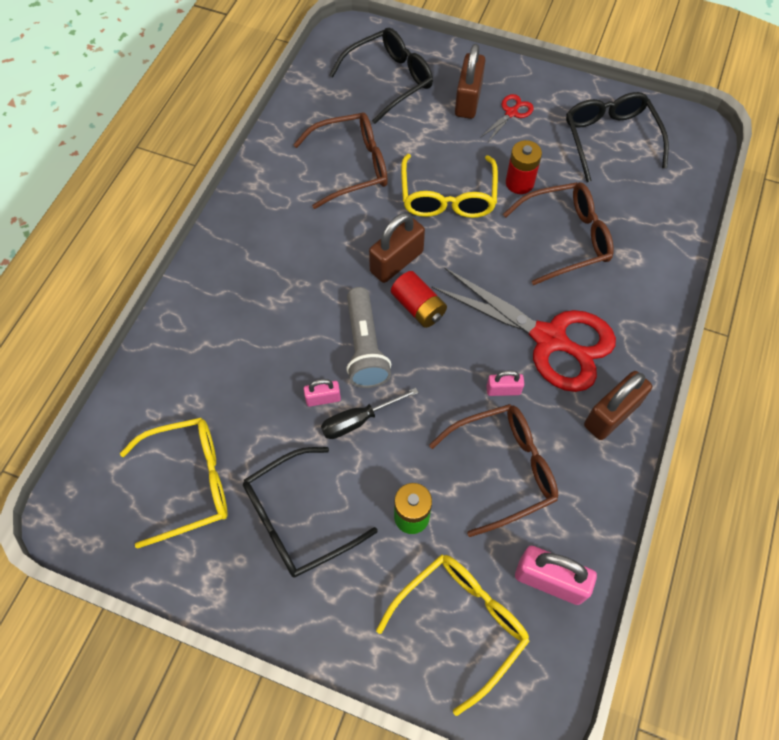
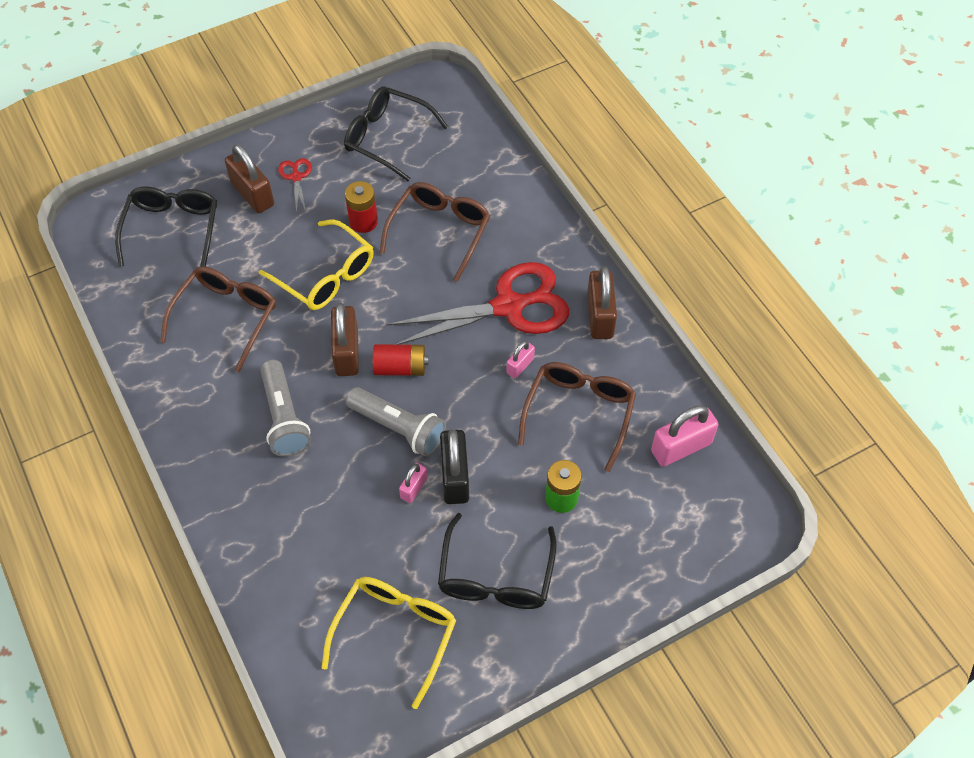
camera: 50 degrees left, 5 degrees down
(304, 266) = (284, 417): none -> grey flashlight
(359, 420) = (455, 477): black screwdriver -> black padlock
(461, 623) = (664, 525): yellow glasses -> none

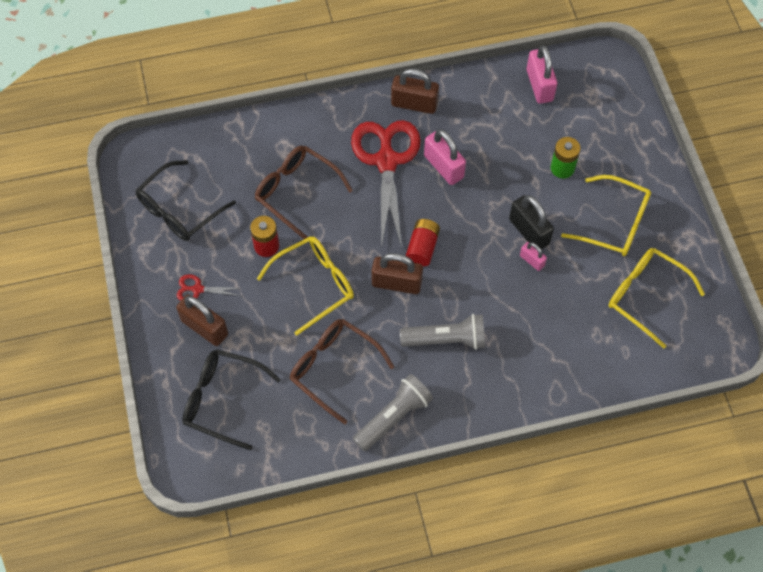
camera: 75 degrees left, 5 degrees up
(252, 194) = (204, 327): brown padlock -> brown padlock turned 60 degrees clockwise
(399, 428) = (477, 260): grey flashlight -> grey flashlight (393, 417)
(455, 477) = (529, 231): black padlock -> black padlock turned 45 degrees clockwise
(496, 576) = (614, 223): black glasses -> yellow glasses
(520, 366) = (443, 166): pink padlock -> pink padlock, size x1.83
(579, 413) = (495, 139): brown glasses -> none

